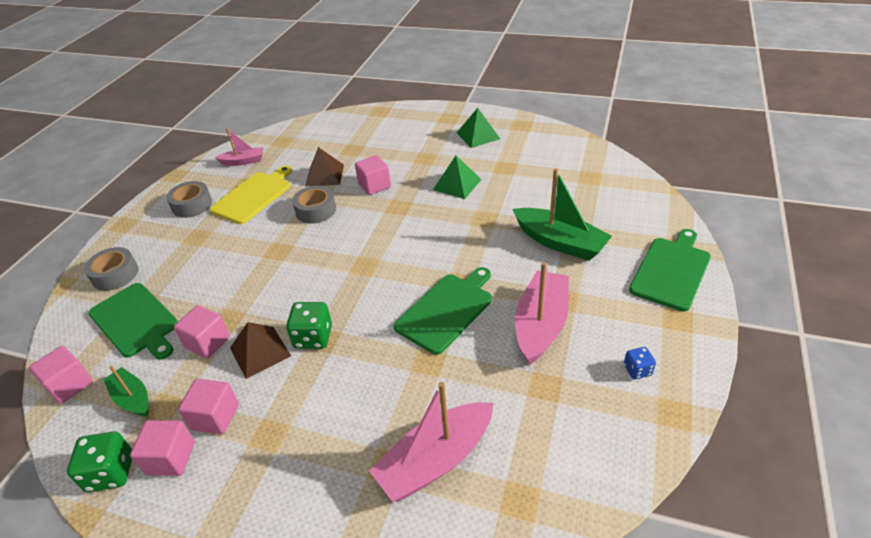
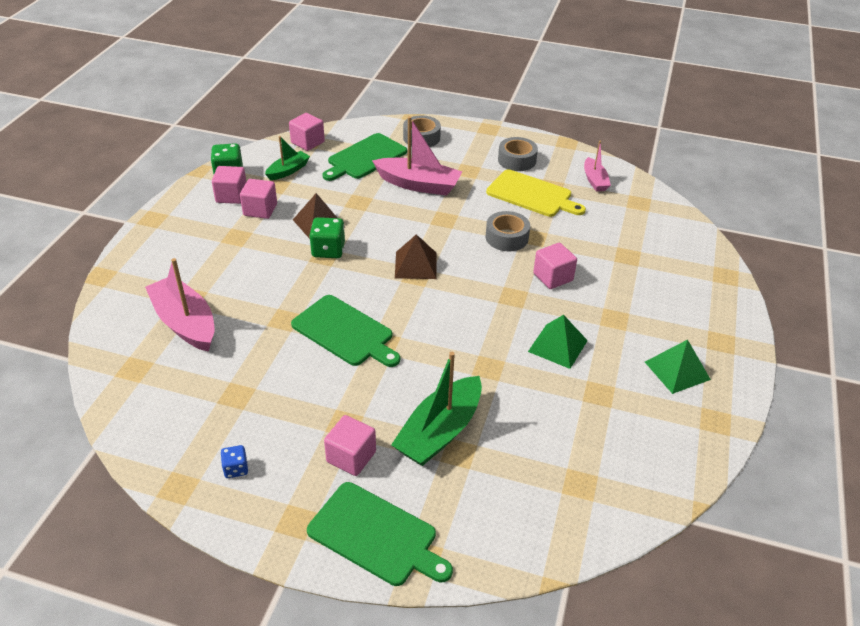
camera: 85 degrees right, 0 degrees up
(208, 342) = (334, 196): pink cube -> pink cube (351, 457)
(324, 175) = (572, 239): brown pyramid -> brown pyramid (415, 265)
(541, 324) = (312, 400): pink boat -> pink boat (418, 184)

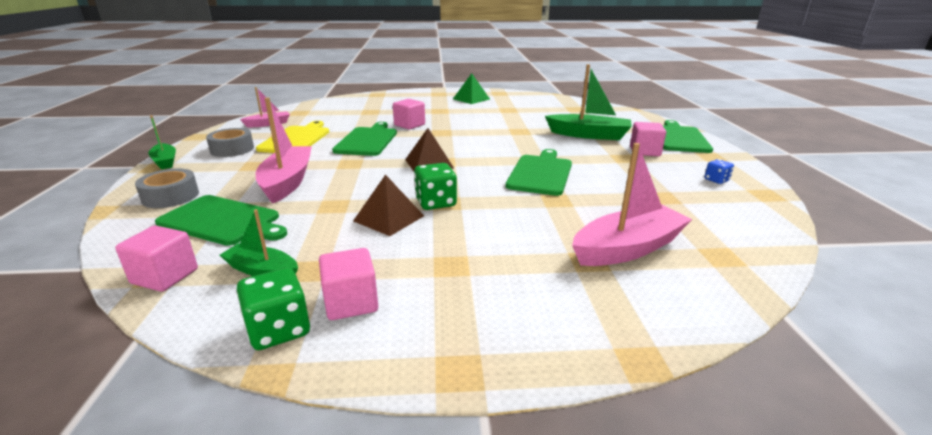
camera: 110 degrees left, 15 degrees down
(185, 323) = (627, 248): pink boat -> pink boat turned 150 degrees counterclockwise
(260, 210) = (379, 265): pink cube -> none
(499, 131) = (165, 162): none -> green boat
(507, 237) = (367, 140): grey tape -> green cutting board
(558, 346) = (479, 119): green pyramid -> none

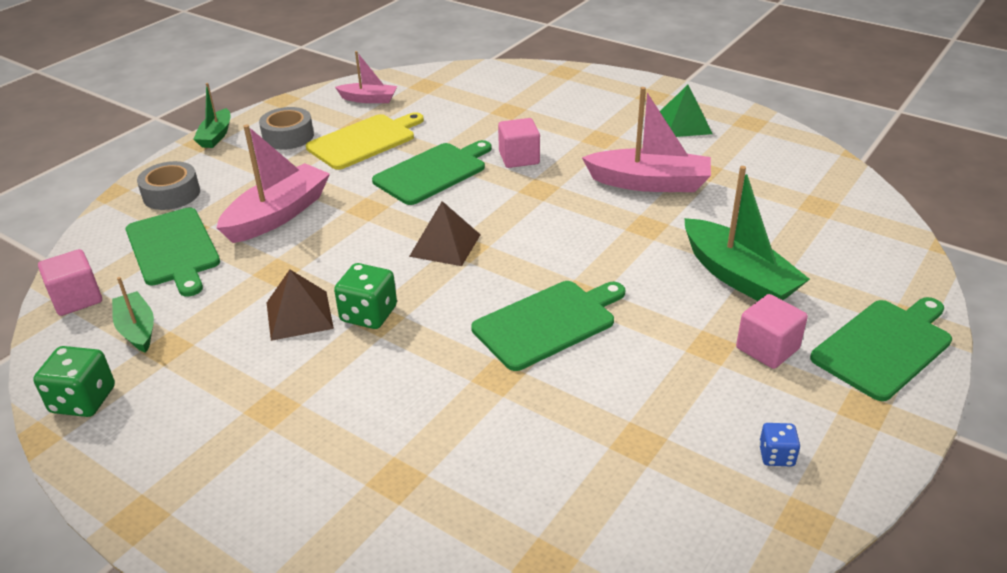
camera: 40 degrees right, 10 degrees up
(351, 302) = (153, 403): pink cube -> none
(627, 248) = (459, 489): pink boat -> pink boat (649, 183)

